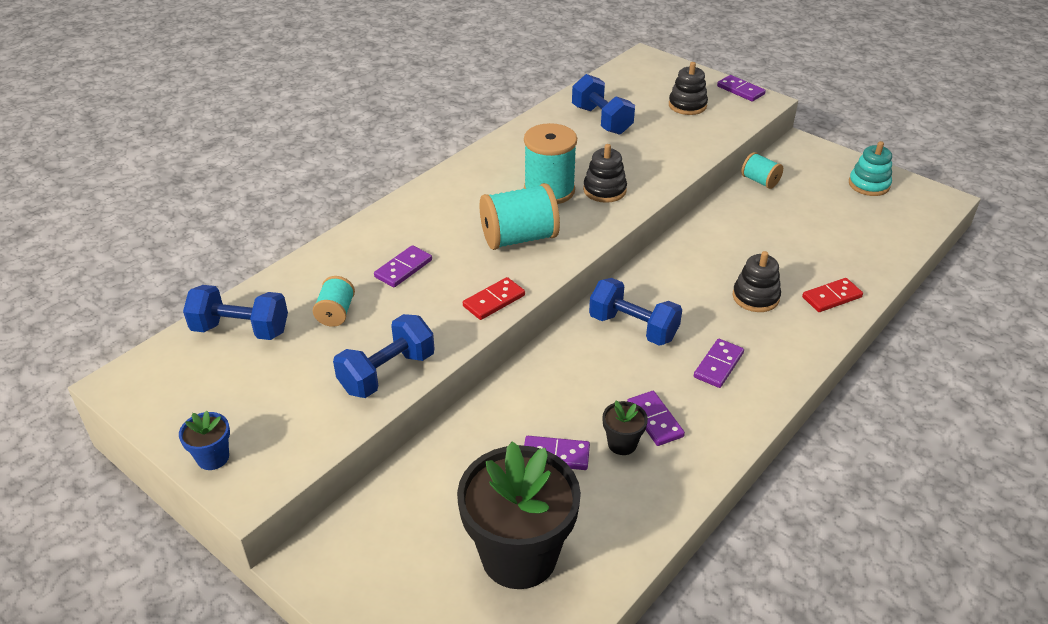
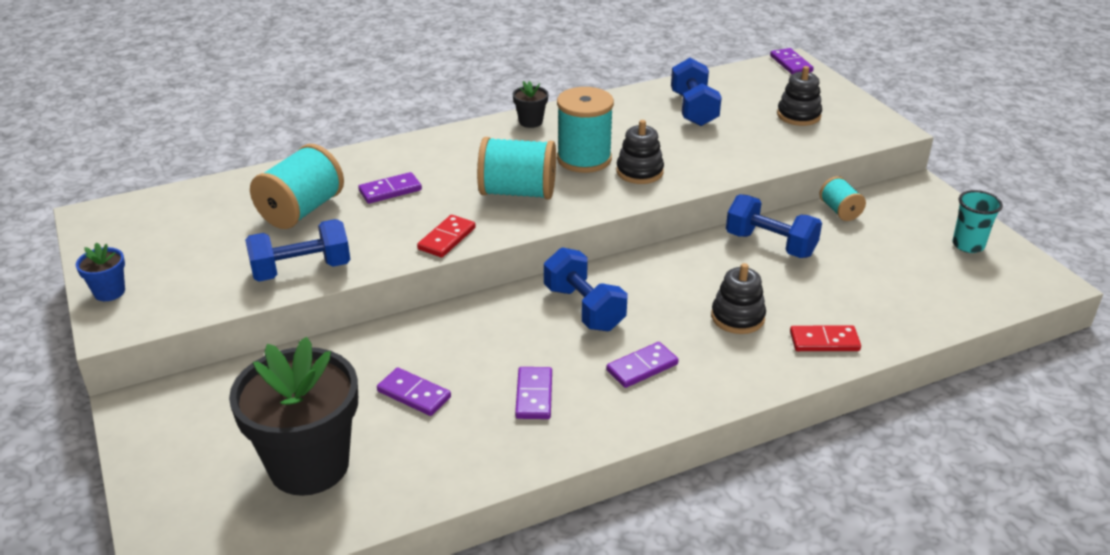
camera: 25 degrees right, 5 degrees down
(241, 330) = (215, 202): blue dumbbell -> blue dumbbell (770, 245)
(336, 313) = (301, 210): turquoise spool -> turquoise spool, size x1.81
(494, 301) = (446, 238): red domino -> red domino turned 45 degrees counterclockwise
(622, 444) = (484, 405): black flower pot -> black flower pot (530, 122)
(740, 90) = (872, 114): purple domino -> purple domino (791, 64)
(869, 185) = (968, 245): turquoise stacking toy -> turquoise cup

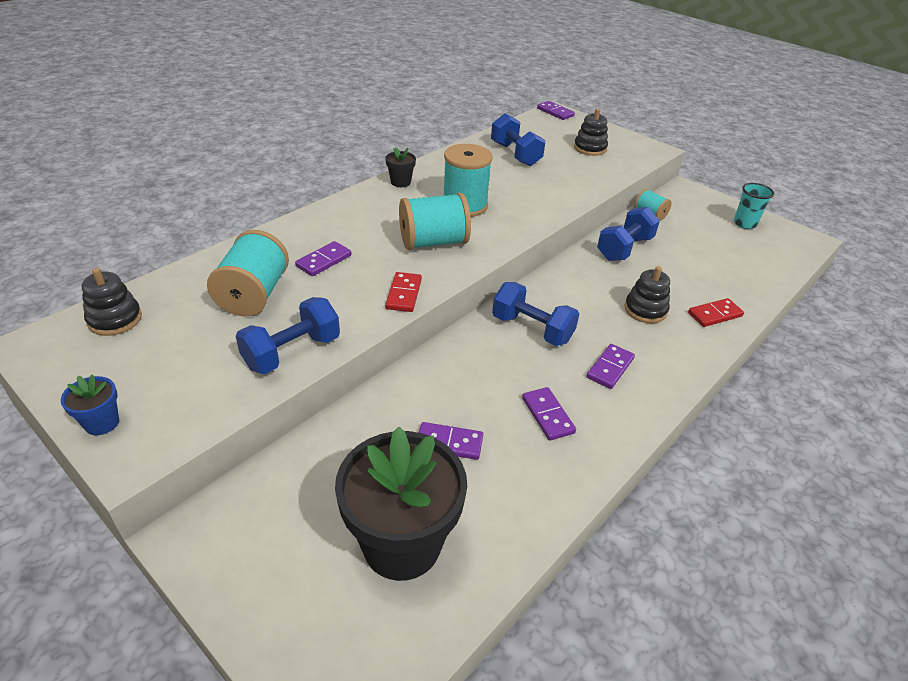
camera: 25 degrees left, 5 degrees up
(639, 172) = (514, 208): black stacking toy -> black stacking toy (115, 319)
(770, 245) = (624, 248): blue dumbbell -> blue dumbbell turned 60 degrees counterclockwise

